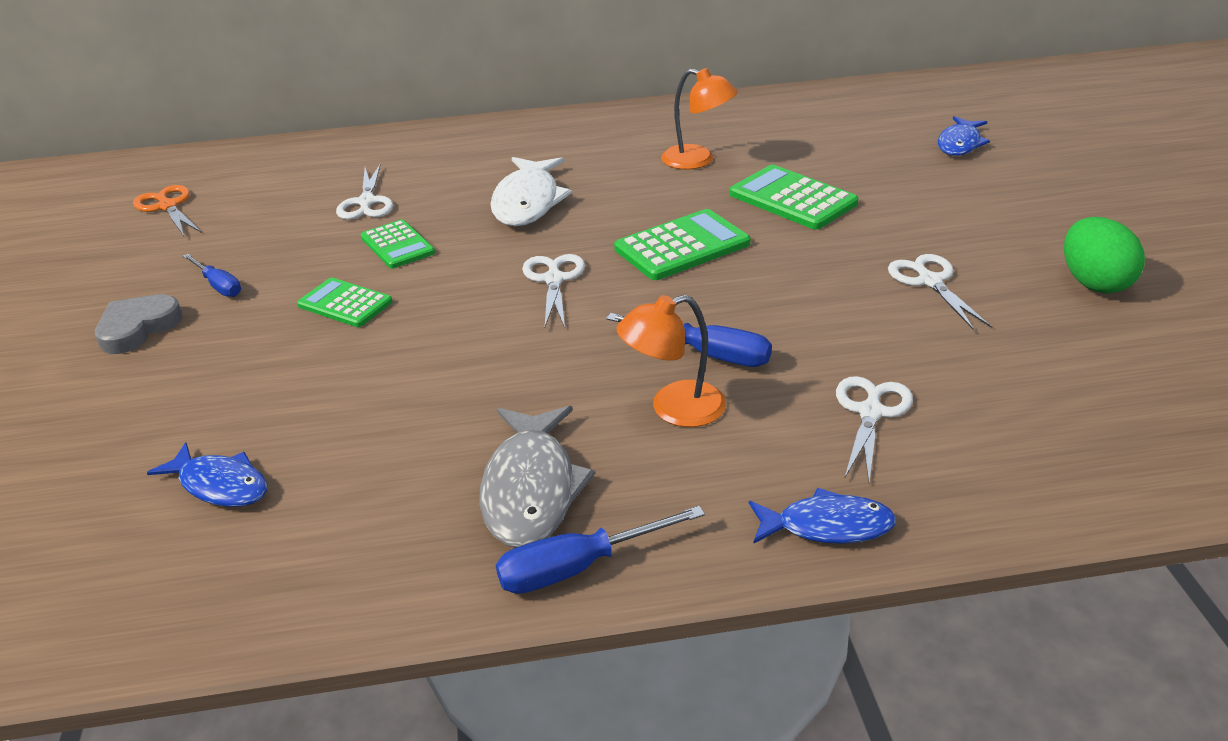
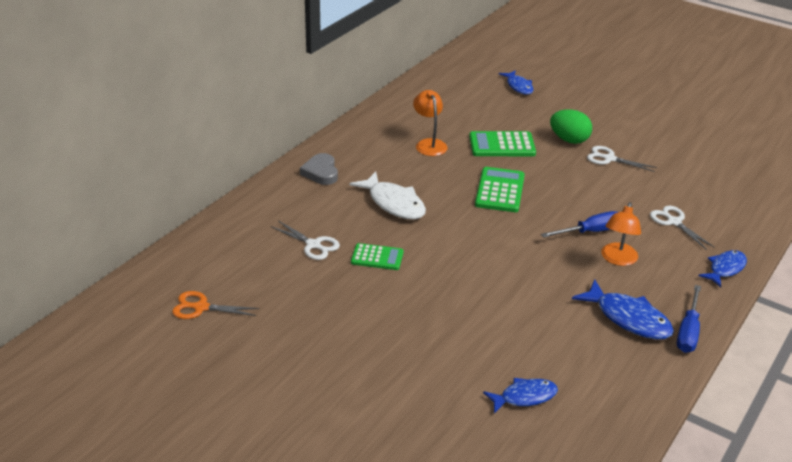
camera: 50 degrees left, 0 degrees up
(138, 328) = (338, 370): grey heart -> grey heart (321, 172)
(218, 285) = (331, 327): blue screwdriver -> none
(345, 304) = (412, 297): green calculator -> none
(531, 489) = (628, 318): grey fish -> blue fish
(554, 279) = (478, 234): white scissors -> none
(697, 160) = (429, 144): orange lamp -> orange lamp turned 90 degrees counterclockwise
(1094, 283) = (656, 132): green egg -> green egg (569, 140)

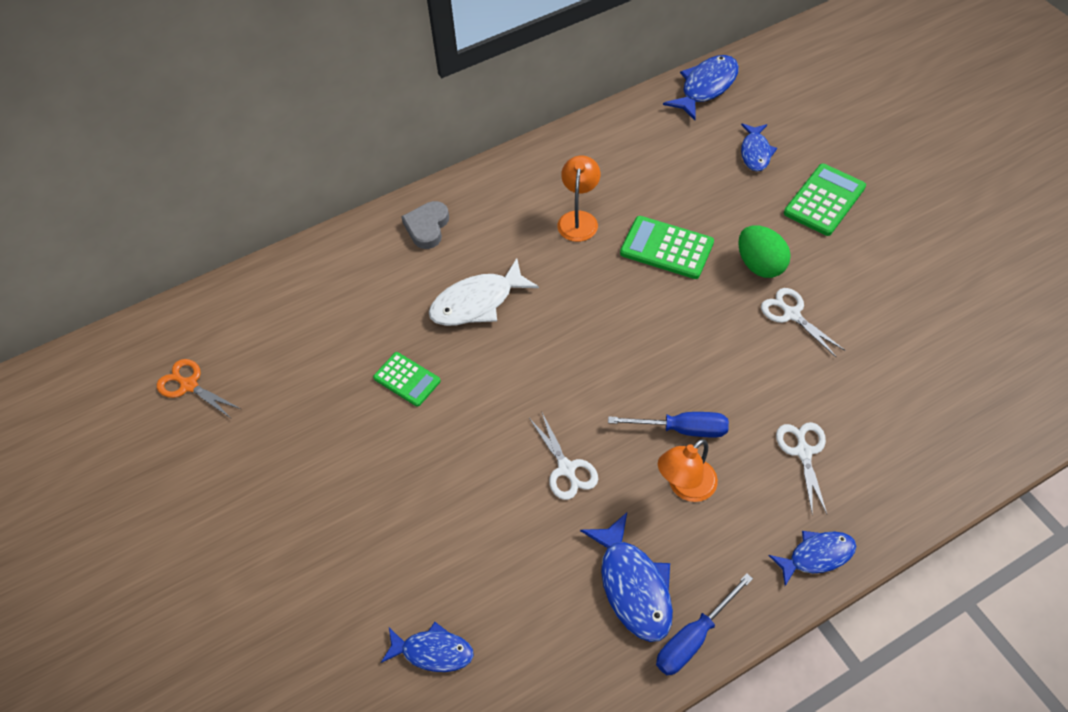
camera: 30 degrees right, 20 degrees up
(313, 245) = (352, 336): white scissors -> white scissors (566, 469)
(394, 203) = (477, 302): white fish -> white fish turned 75 degrees clockwise
(458, 61) = (706, 87): none -> blue fish
(500, 190) = (614, 323): green calculator -> green calculator (824, 200)

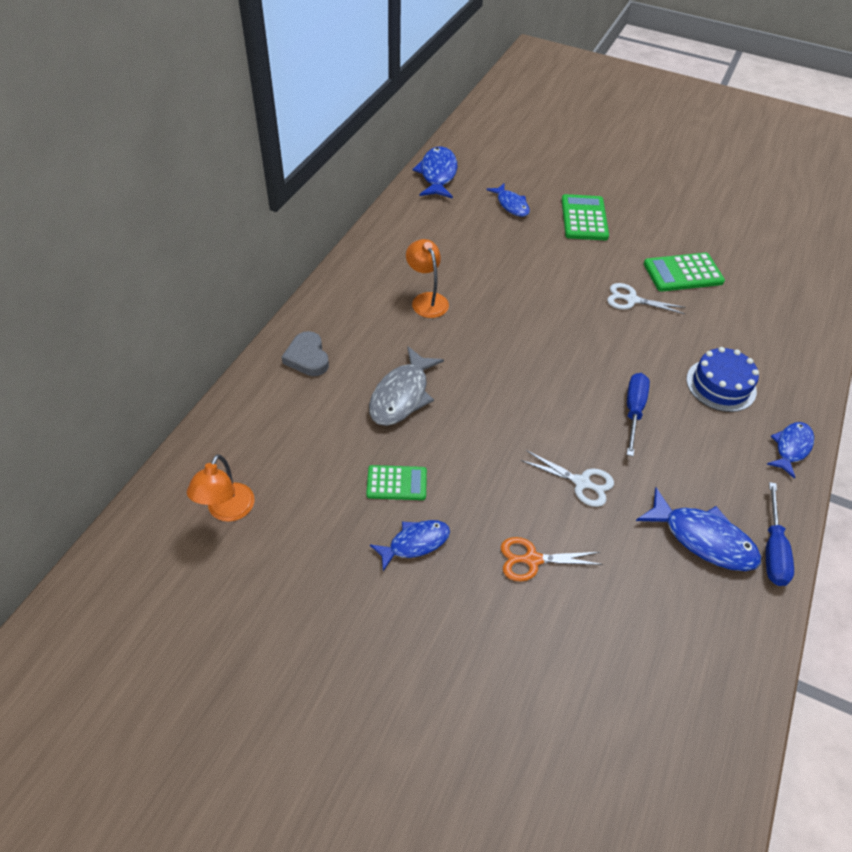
camera: 40 degrees left, 5 degrees down
(189, 385) = (192, 596): orange scissors -> orange scissors (532, 560)
(433, 651) = (611, 683): blue fish -> blue fish (415, 543)
(477, 302) = (402, 395): white fish -> grey fish
(666, 248) = (509, 293): green calculator -> green calculator (683, 273)
(682, 429) = (633, 411): blue screwdriver -> blue screwdriver turned 45 degrees counterclockwise
(685, 487) = (672, 449): orange lamp -> orange lamp (227, 511)
(759, 265) = (582, 277): green egg -> none
(803, 452) = (721, 385): white scissors -> blue cake

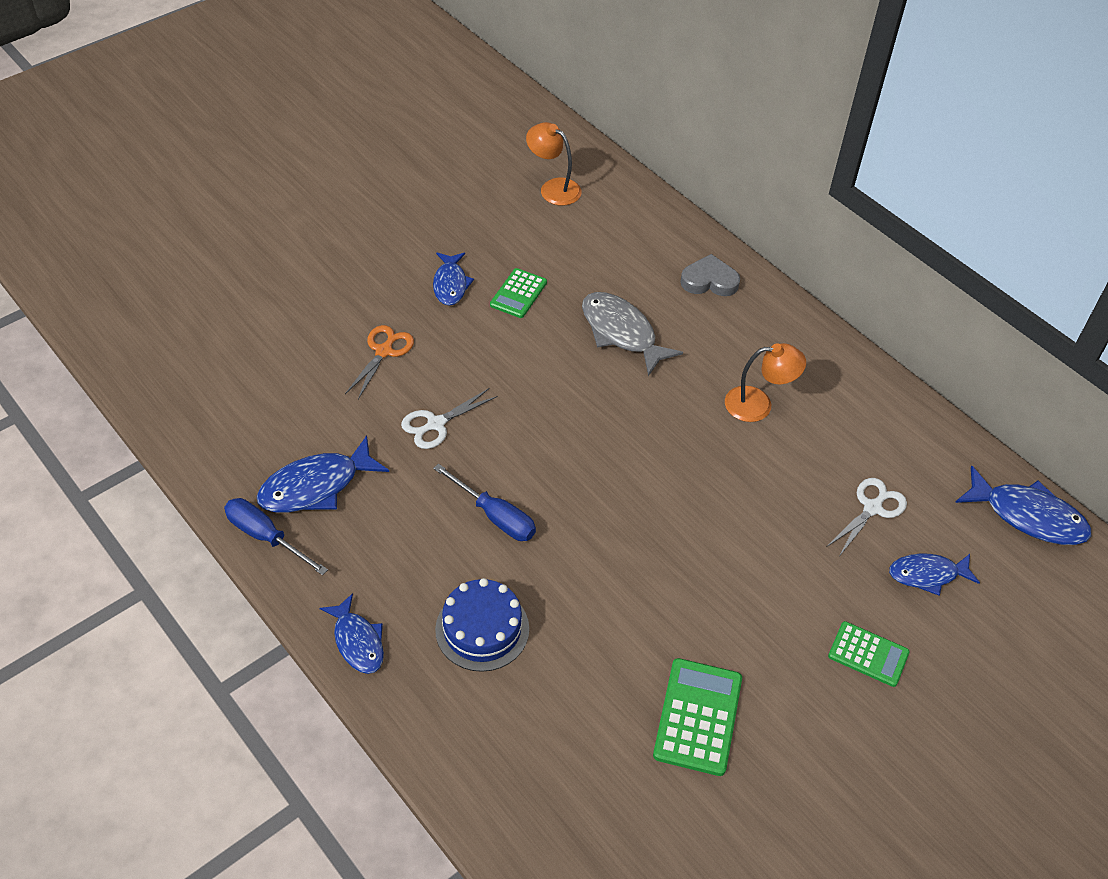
camera: 115 degrees right, 0 degrees up
(584, 218) = (868, 654): green calculator -> green calculator, size x0.66
(631, 300) = (670, 617): white scissors -> white scissors (872, 508)

